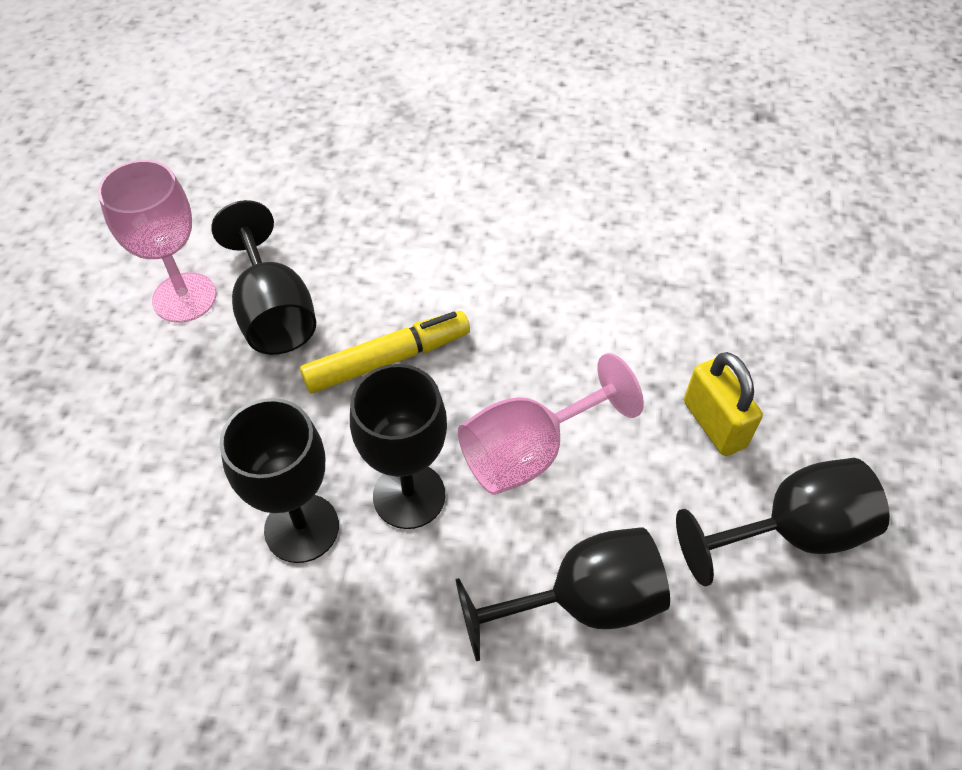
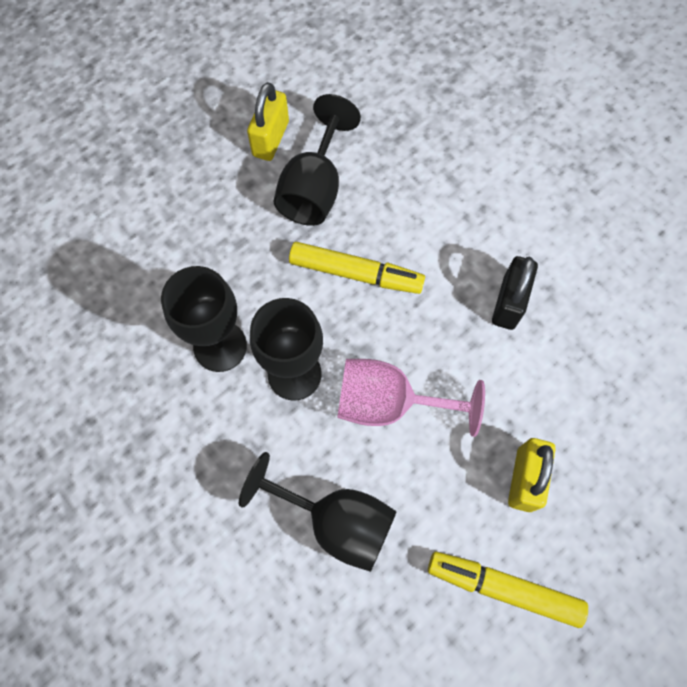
camera: 40 degrees right, 15 degrees up
(184, 297) = (271, 139): pink goblet -> yellow padlock
(556, 289) = (508, 303): none -> black padlock
(791, 532) = (503, 588): black goblet -> yellow marker

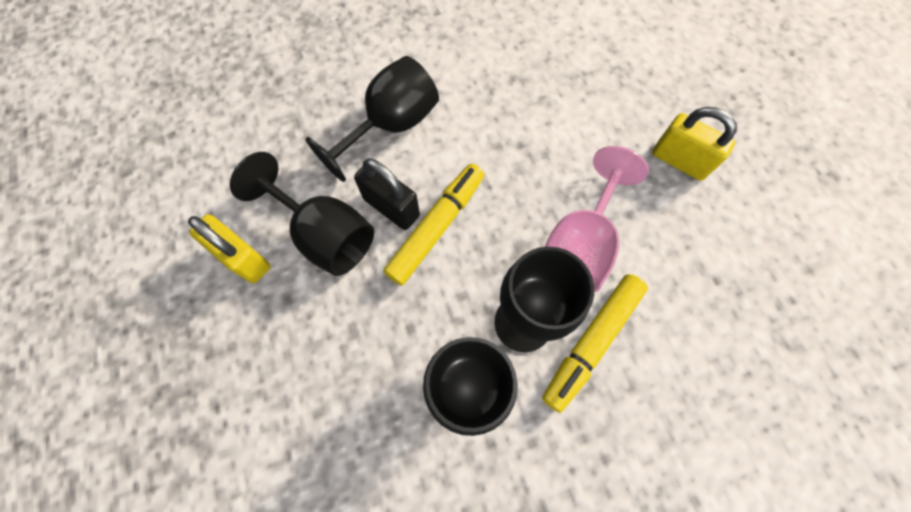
camera: 70 degrees left, 0 degrees up
(335, 521) = (684, 333): black goblet -> black goblet (391, 126)
(503, 588) = (770, 211): yellow marker -> yellow marker (591, 342)
(508, 303) = (515, 112): black padlock -> black padlock (391, 207)

